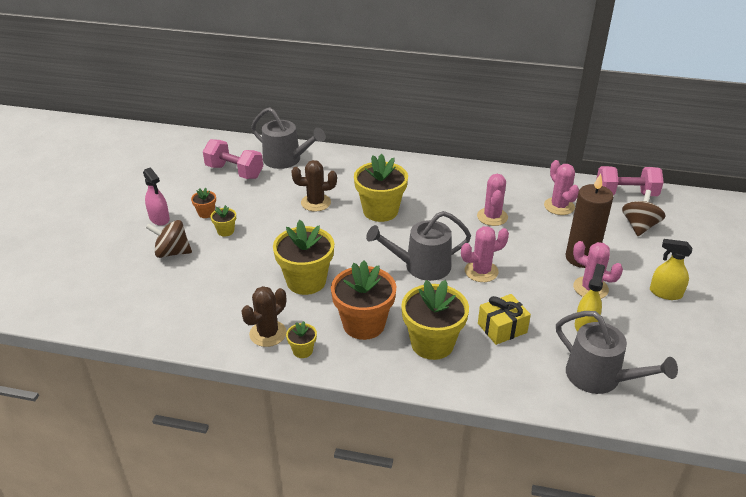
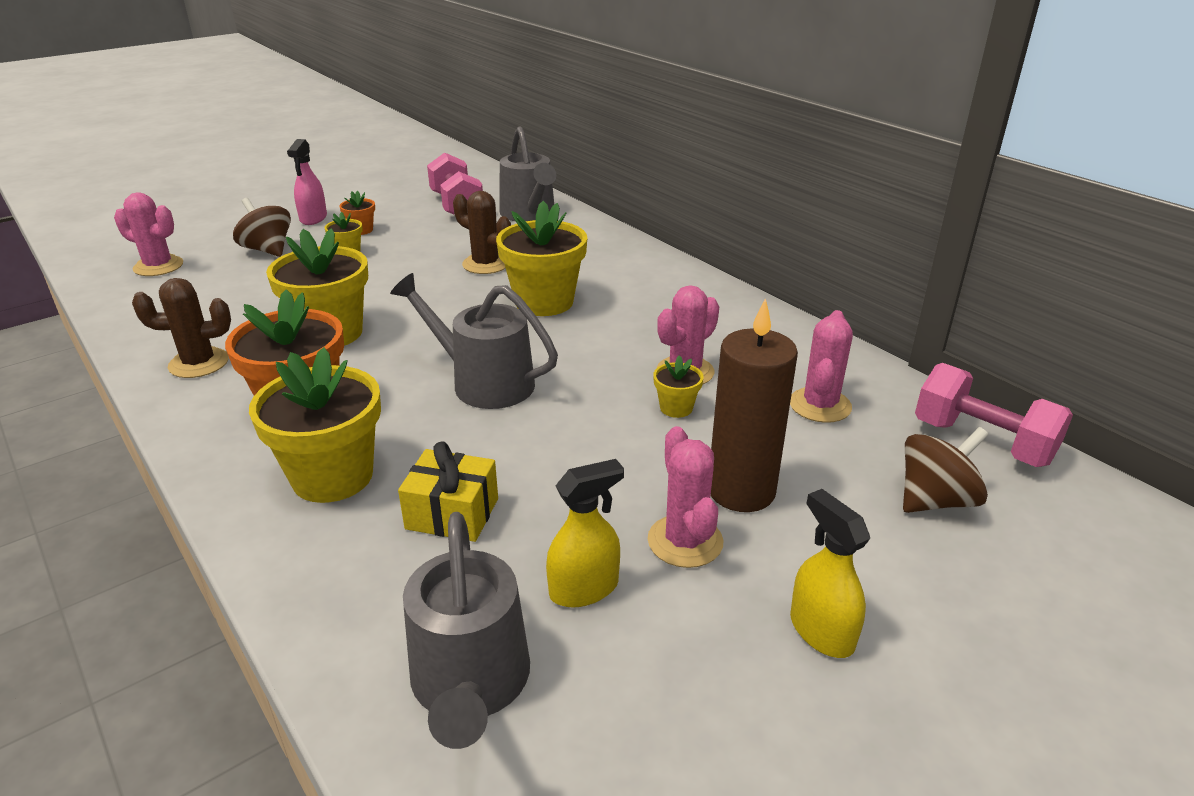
camera: 40 degrees right, 5 degrees down
(302, 350) = (194, 399): yellow flower pot -> yellow flower pot (676, 408)
(481, 271) = (551, 428): pink cactus -> pink cactus (158, 266)

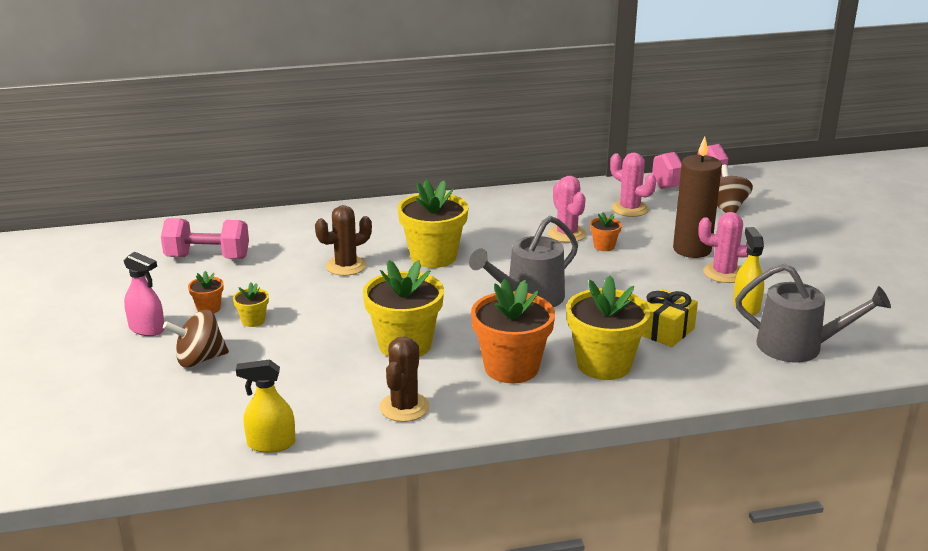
camera: 65 degrees left, 5 degrees down
(158, 266) = (170, 422): pink cactus -> none
(529, 214) = (267, 231): grey watering can -> none
(676, 408) = (604, 246): yellow flower pot -> orange flower pot
(821, 631) = (798, 259): yellow spray bottle -> yellow spray bottle (271, 444)

